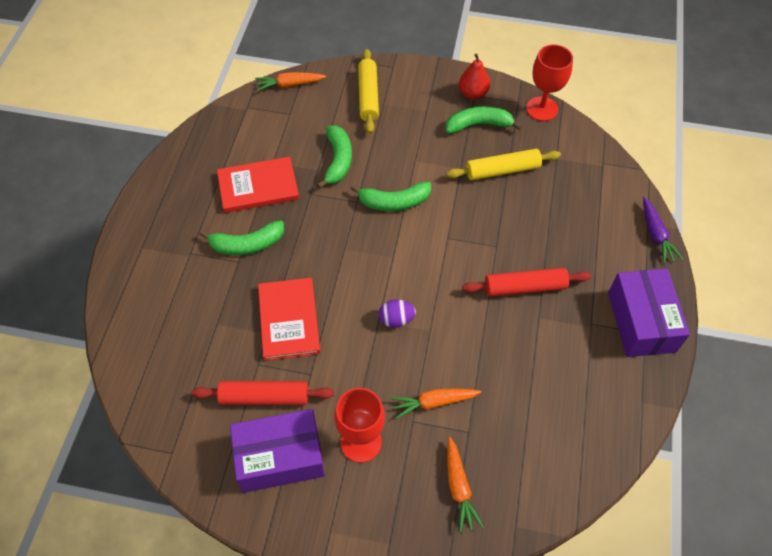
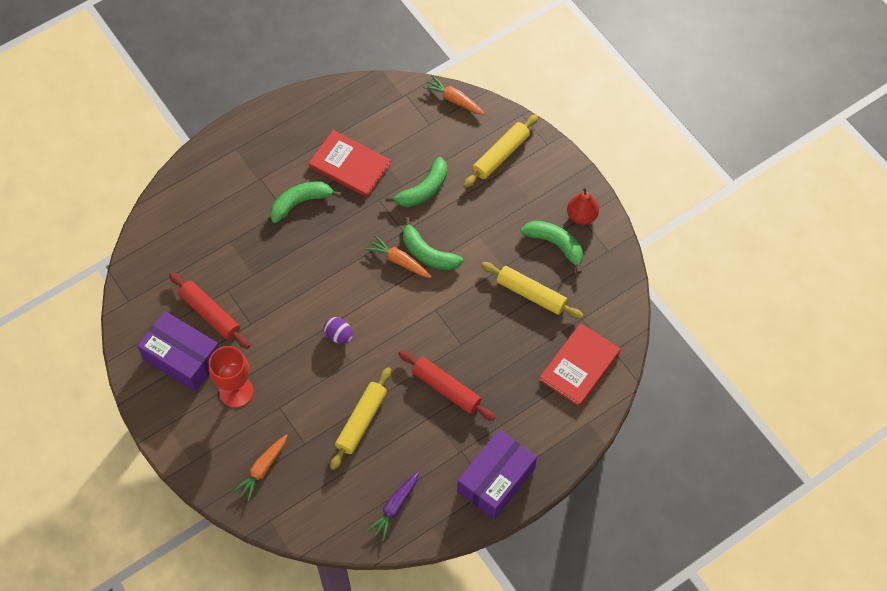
camera: 45 degrees right, 5 degrees up
(247, 245) = (300, 202): green banana -> green banana turned 120 degrees clockwise
(289, 320) = (274, 277): red book -> red book (579, 366)
(434, 402) = (304, 408): orange carrot -> orange carrot (399, 261)
(492, 370) = (361, 421): none -> yellow rolling pin
(542, 109) = (620, 271): red goblet -> none
(655, 234) = (584, 434): purple carrot -> purple carrot (395, 507)

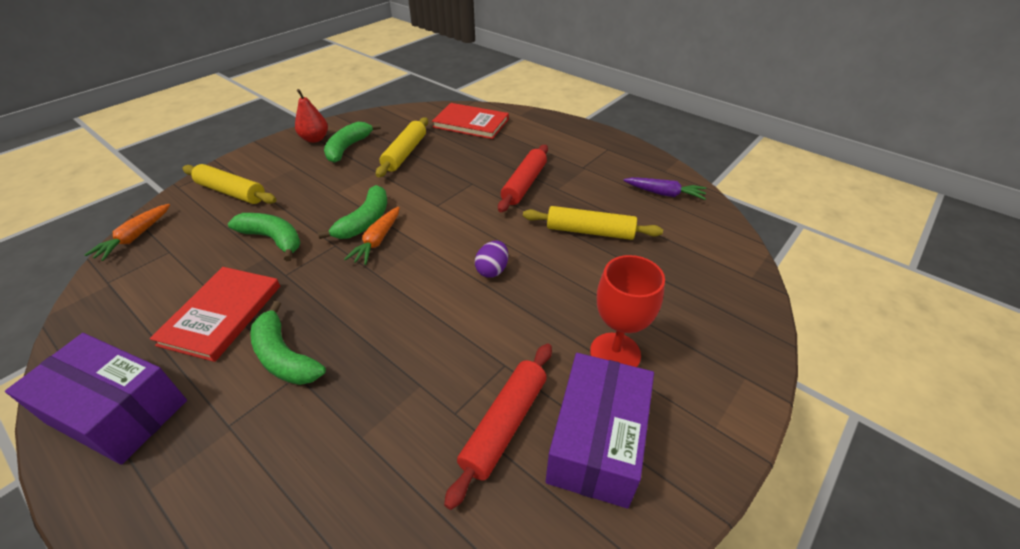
camera: 105 degrees left, 20 degrees down
(263, 469) = (699, 298): orange carrot -> none
(496, 480) = (598, 146): purple box -> purple box (118, 411)

